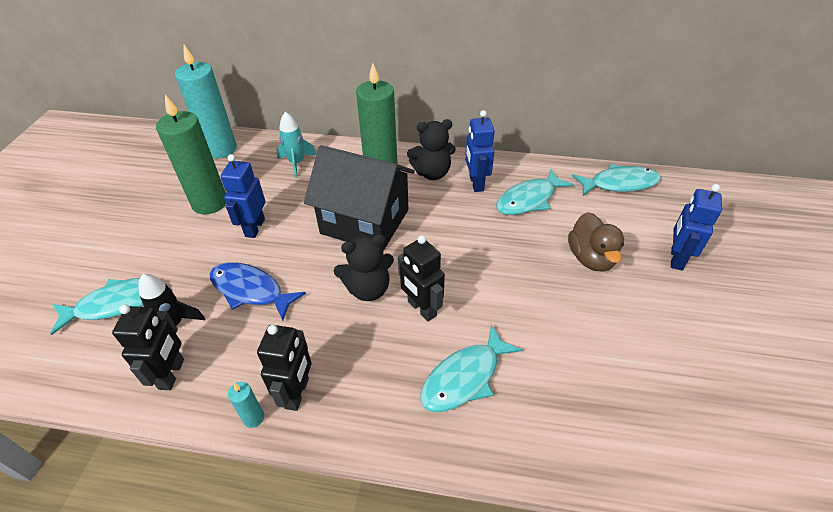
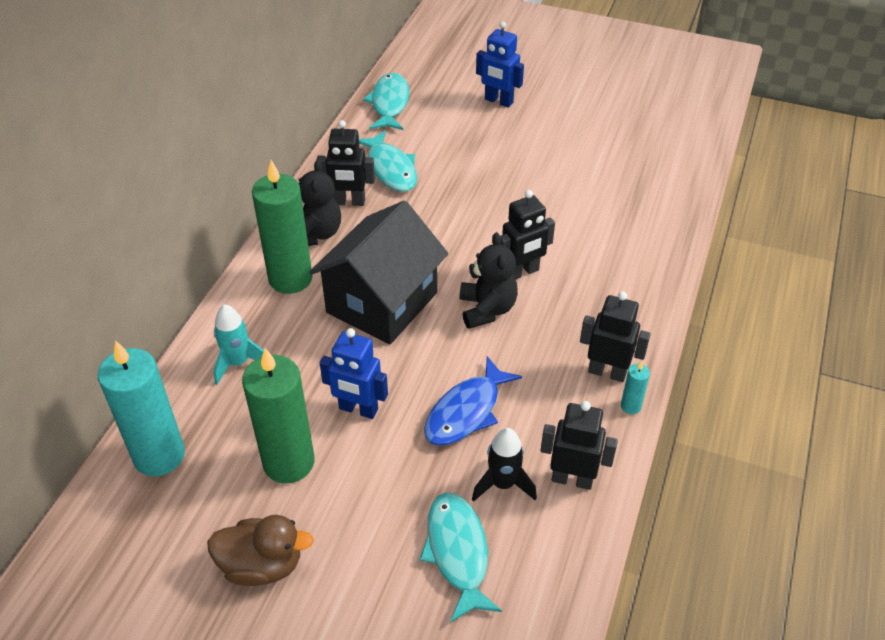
camera: 80 degrees left, 0 degrees up
(464, 377) = (603, 255): turquoise fish -> none
(476, 183) = (349, 202): blue robot -> black robot
(590, 258) = (485, 149): brown duck -> brown duck (262, 565)

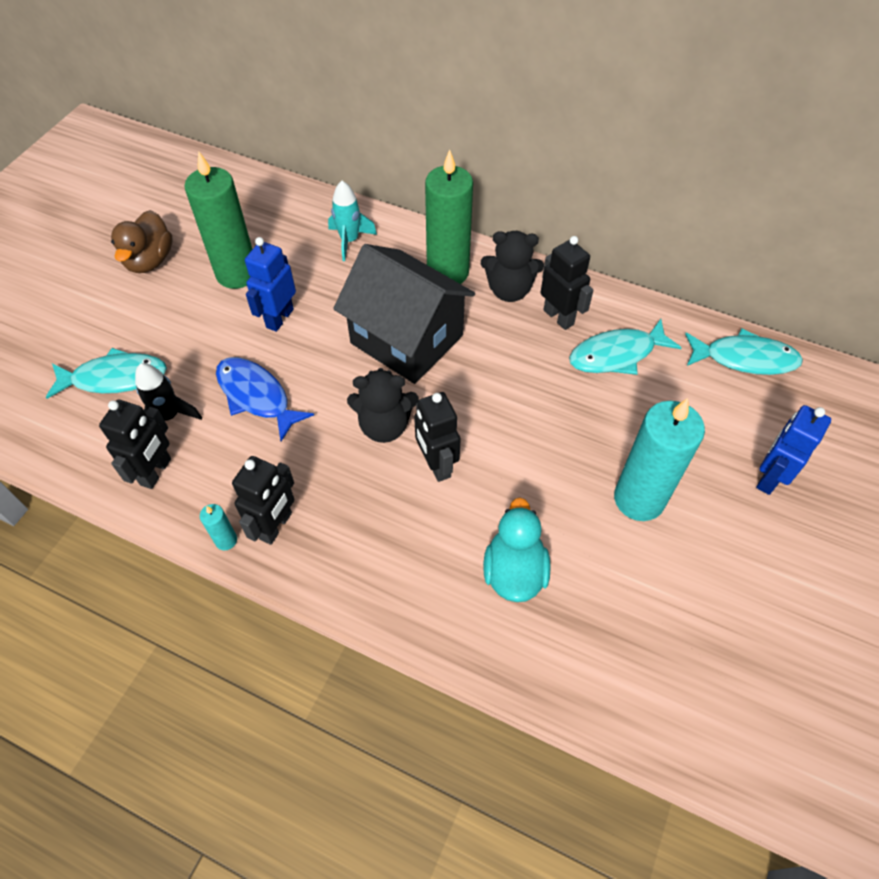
camera: 95 degrees right, 10 degrees up
(159, 455) = (266, 201): turquoise candle -> turquoise candle (639, 499)
(349, 202) = (559, 317): black robot -> black robot turned 135 degrees clockwise
(607, 224) = (514, 571): none -> turquoise duck

